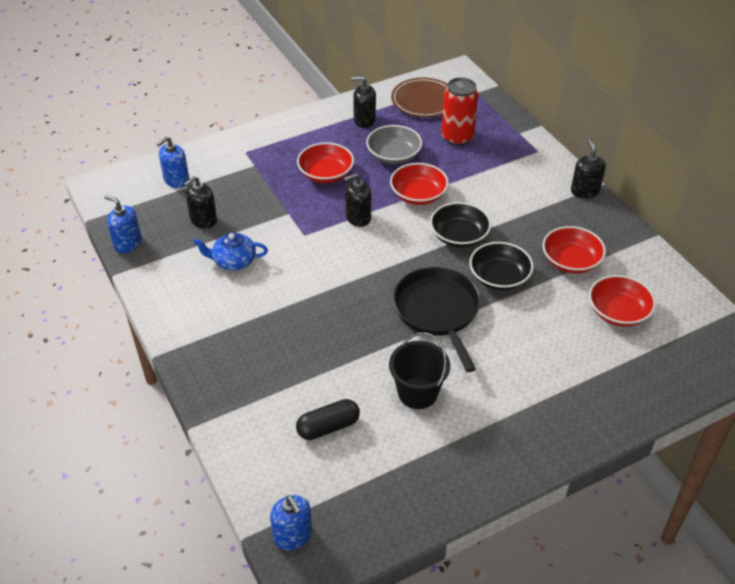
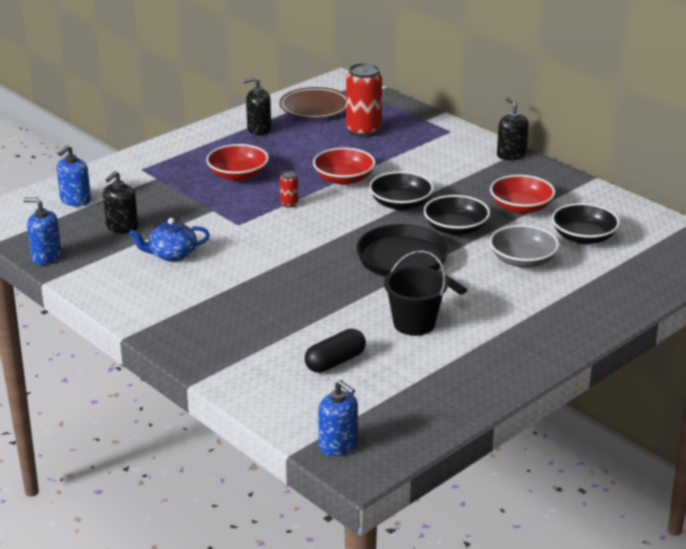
camera: 15 degrees left, 15 degrees down
(358, 217) = (289, 204): black soap dispenser -> red can
(394, 155) = (303, 152): grey bowl -> grey bowl (522, 260)
(618, 312) = (583, 237): red bowl -> black bowl

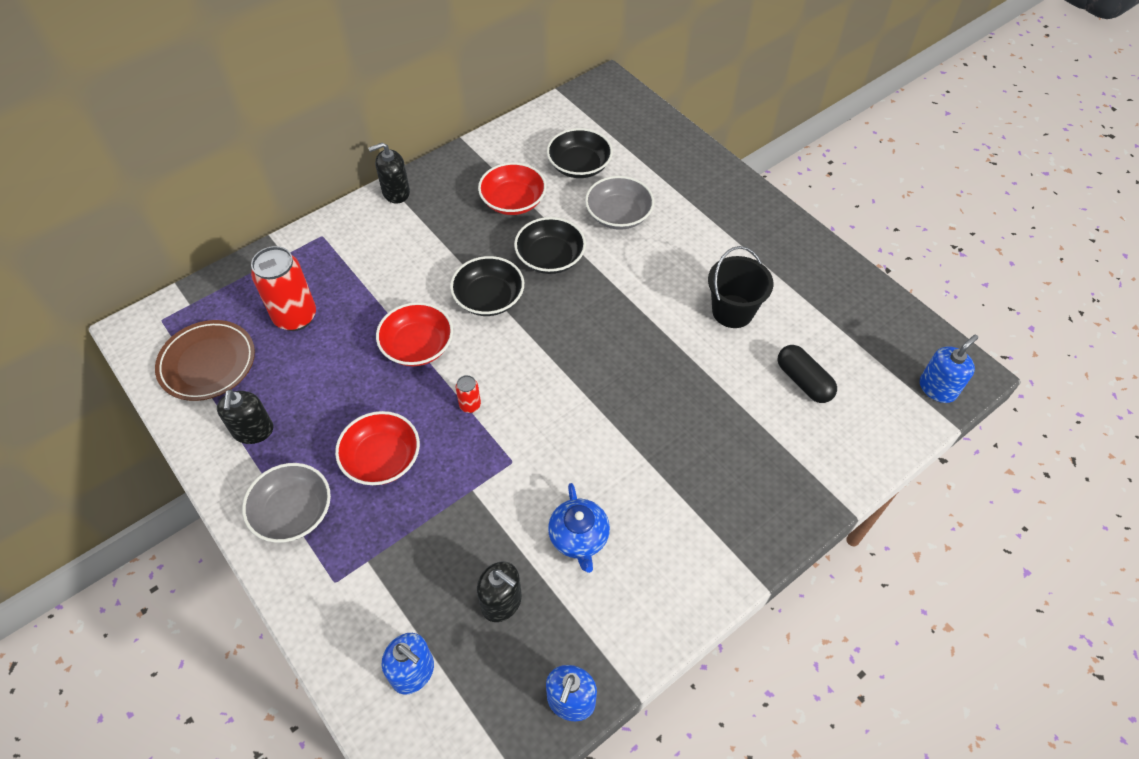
camera: 85 degrees left, 25 degrees up
(194, 150) = (293, 512): none -> grey bowl
(405, 262) = (614, 306): black pan -> none

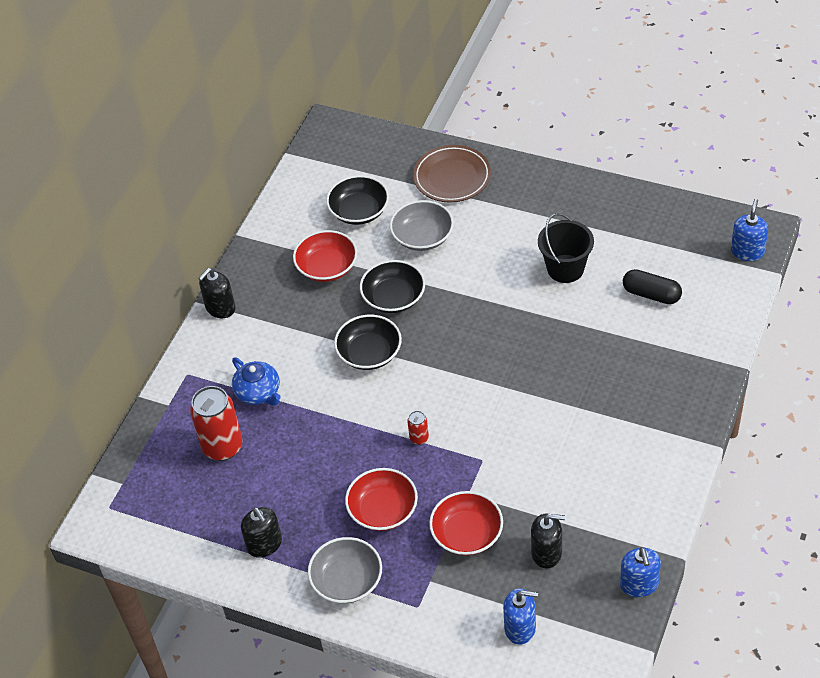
camera: 25 degrees left, 5 degrees down
(207, 363) = (181, 518): brown plate -> brown plate (452, 177)
(417, 346) = (342, 417): red bowl -> red bowl (467, 534)
(579, 537) = (569, 483): blue teapot -> blue teapot (258, 392)

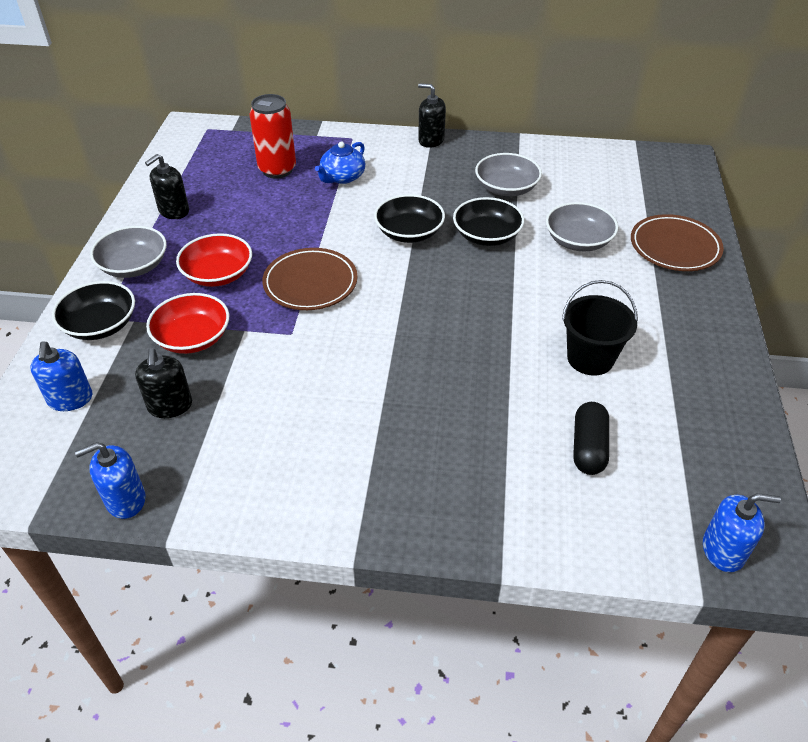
camera: 70 degrees right, 5 degrees down
(327, 267) = (506, 188): red bowl -> grey bowl
(359, 211) = (588, 194): black bowl -> black bowl (100, 325)
(419, 438) = (310, 283): red can -> brown plate

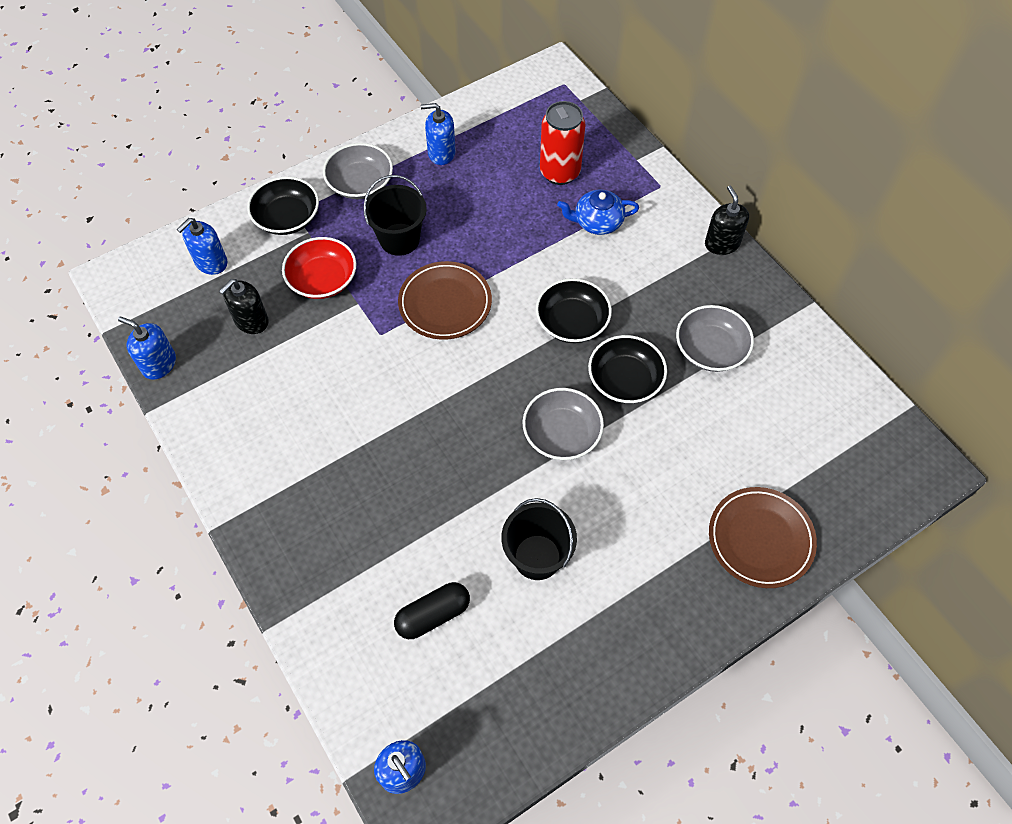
camera: 50 degrees right, 15 degrees up
(174, 211) = (441, 153): black soap dispenser -> blue soap dispenser
(218, 274) = (399, 239): red bowl -> black bucket
(578, 241) = (689, 454): grey bowl -> grey bowl (561, 434)

